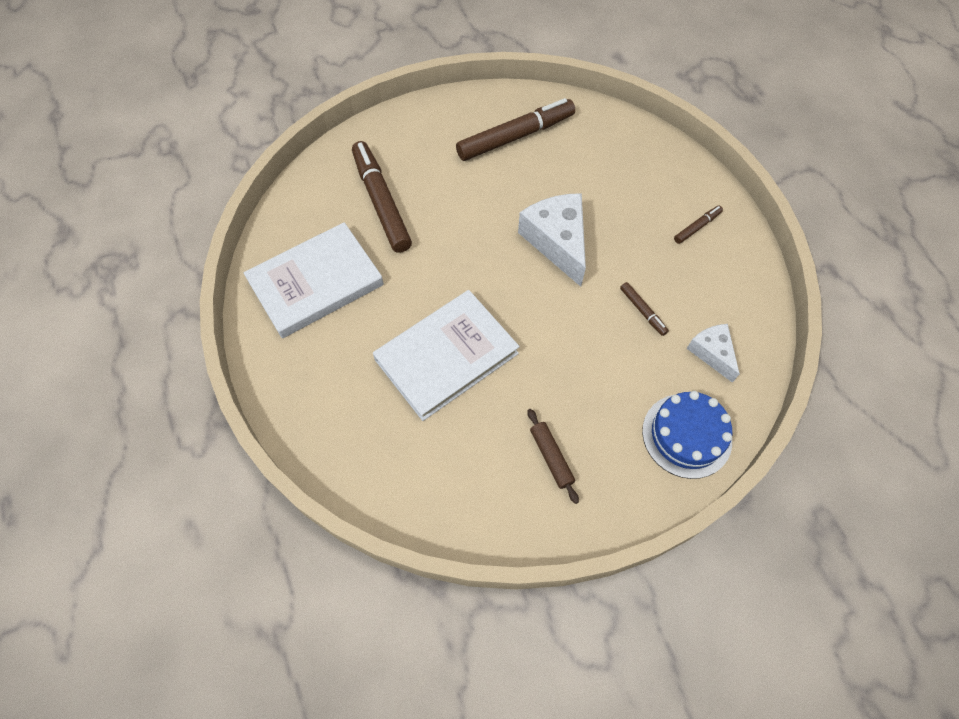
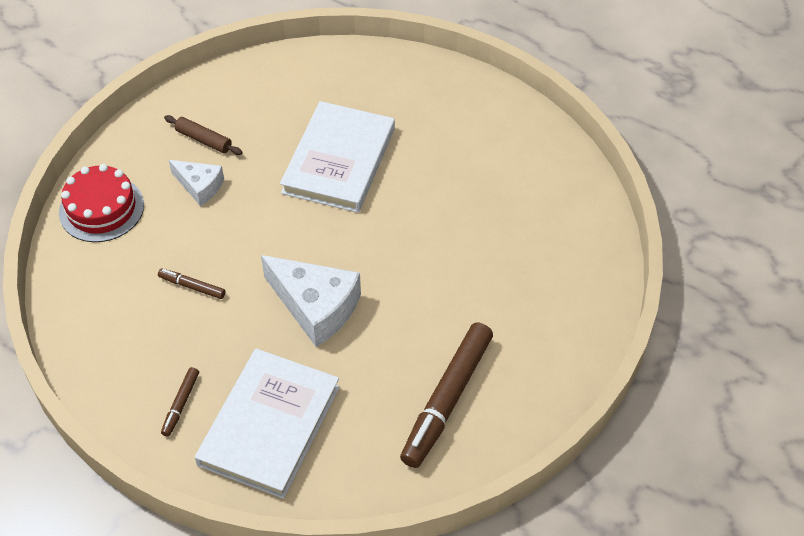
camera: 145 degrees right, 10 degrees down
(316, 283) = (498, 154): white book -> white book (269, 425)
(381, 202) = (514, 249): brown marker -> none
(686, 435) = (101, 208): blue cake -> red cake
(712, 353) = (108, 284): white cheese -> white cheese (200, 186)

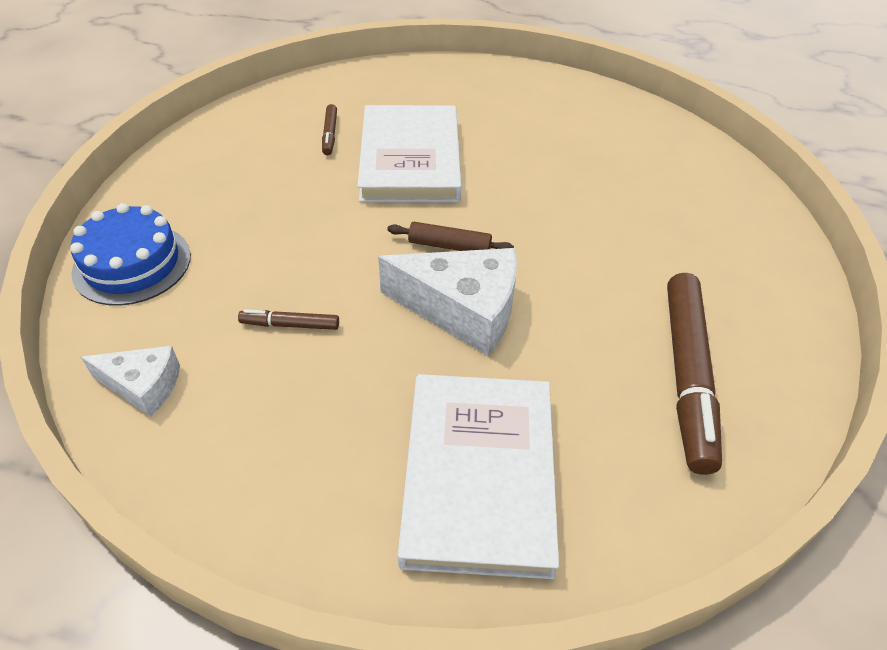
camera: 20 degrees left, 5 degrees down
(101, 208) = (132, 264): red cake -> blue cake
(181, 404) = (336, 482): brown marker -> brown marker (330, 134)
(200, 186) = (255, 215): white cheese -> white cheese (143, 386)
(203, 140) = (241, 169): brown rolling pin -> brown rolling pin (449, 246)

